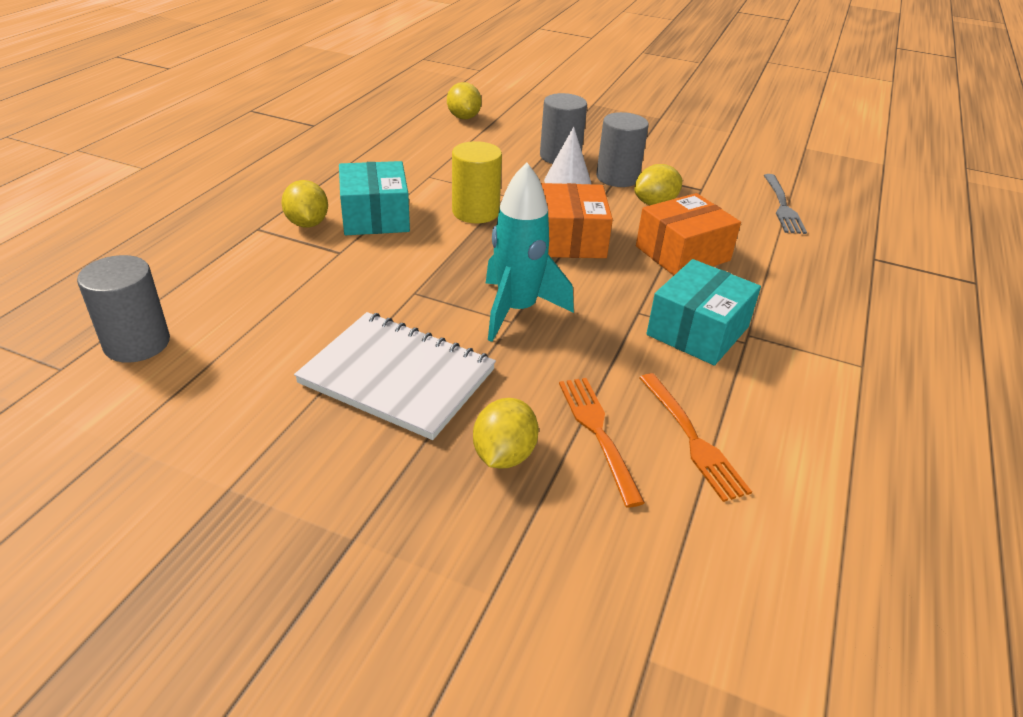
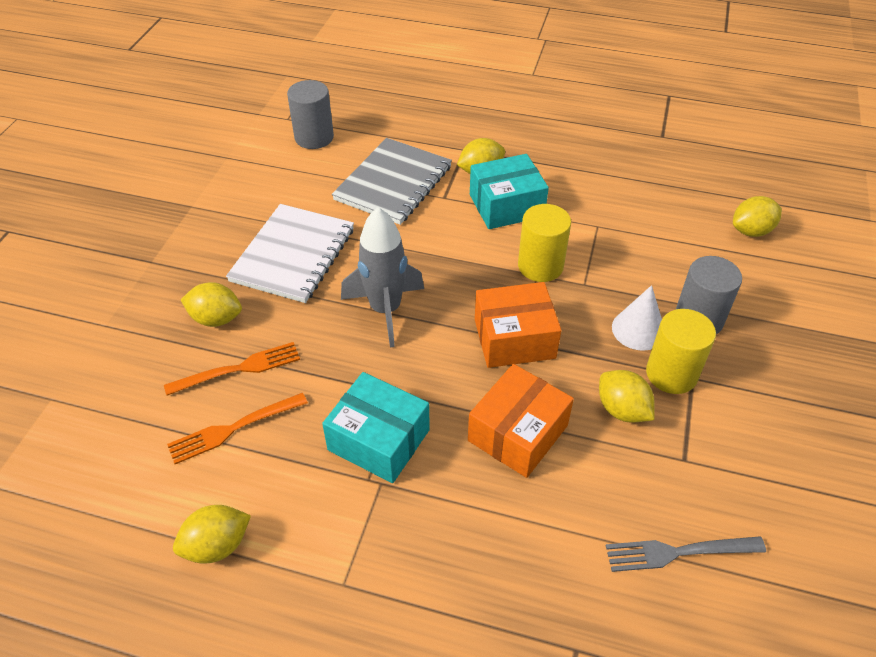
camera: 85 degrees right, 10 degrees up
(292, 284) = (393, 183): none -> grey notebook
(517, 310) = (385, 310): turquoise rocket -> grey rocket
(617, 177) = (671, 374): grey cylinder -> yellow cylinder
(682, 253) = (518, 433): orange box -> orange box turned 75 degrees clockwise
(850, 453) = (217, 545): none -> yellow lemon

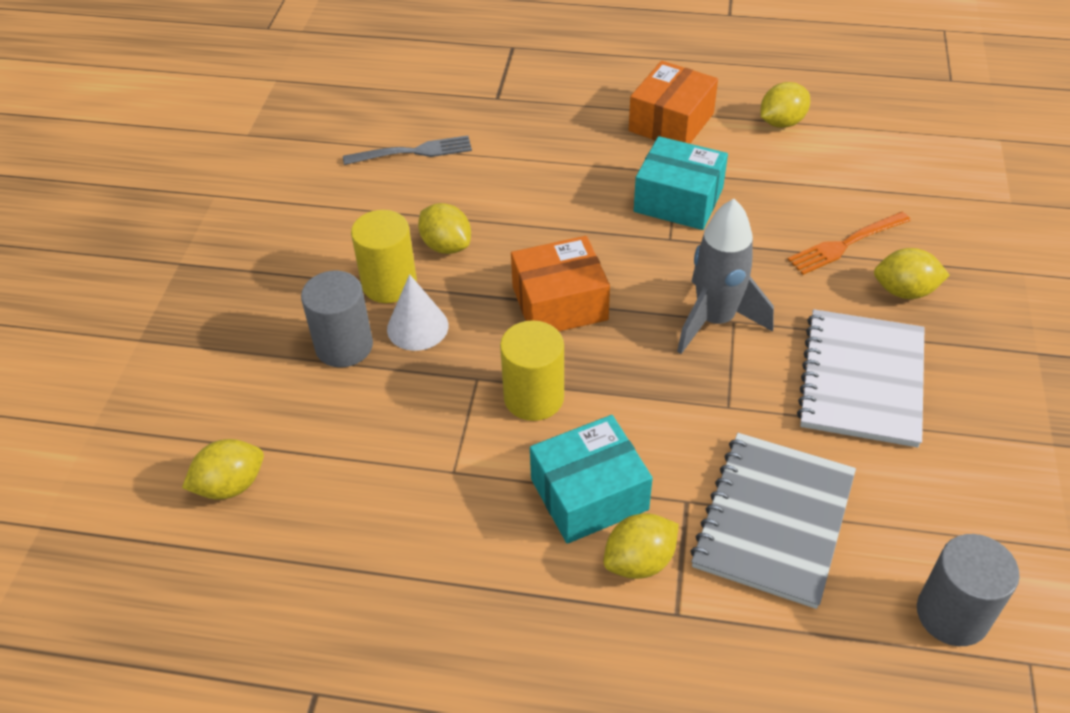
camera: 175 degrees right, 0 degrees up
(234, 429) = (818, 195): orange fork -> none
(518, 433) = (548, 217): orange box -> orange box (671, 122)

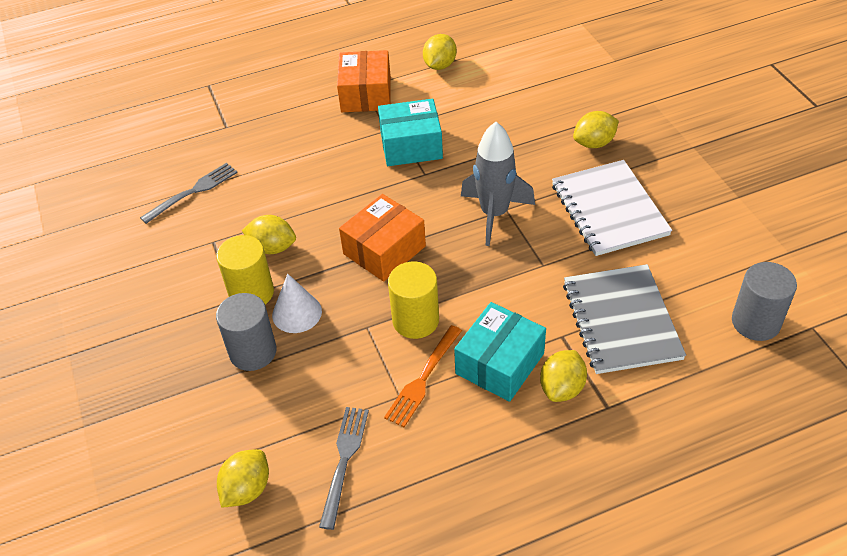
camera: 30 degrees left, 0 degrees up
(343, 510) = (344, 461): none -> grey fork
(846, 244) = (538, 129): orange fork -> orange fork (423, 378)

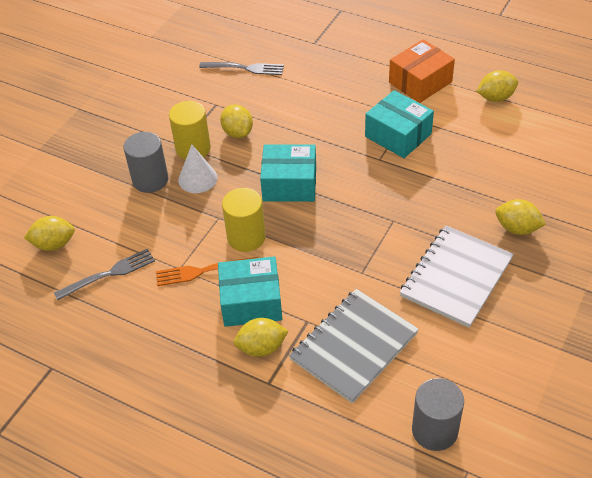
camera: 50 degrees right, 0 degrees up
(384, 250) = (289, 184): orange box -> turquoise box
(494, 214) = (381, 217): grey rocket -> none

